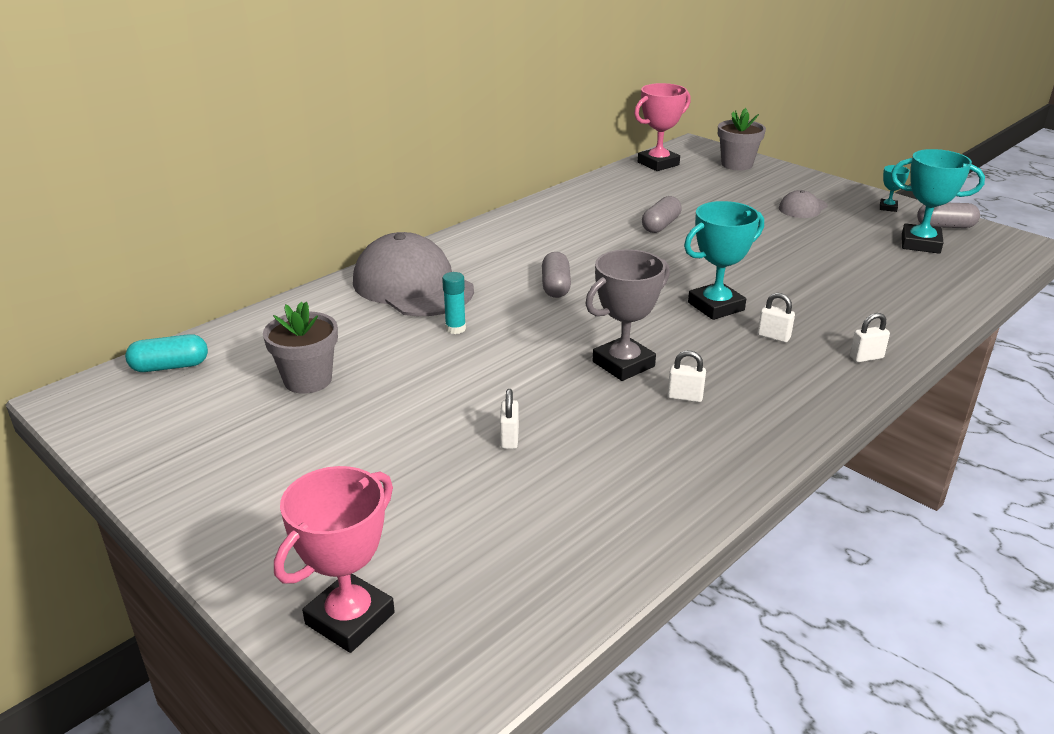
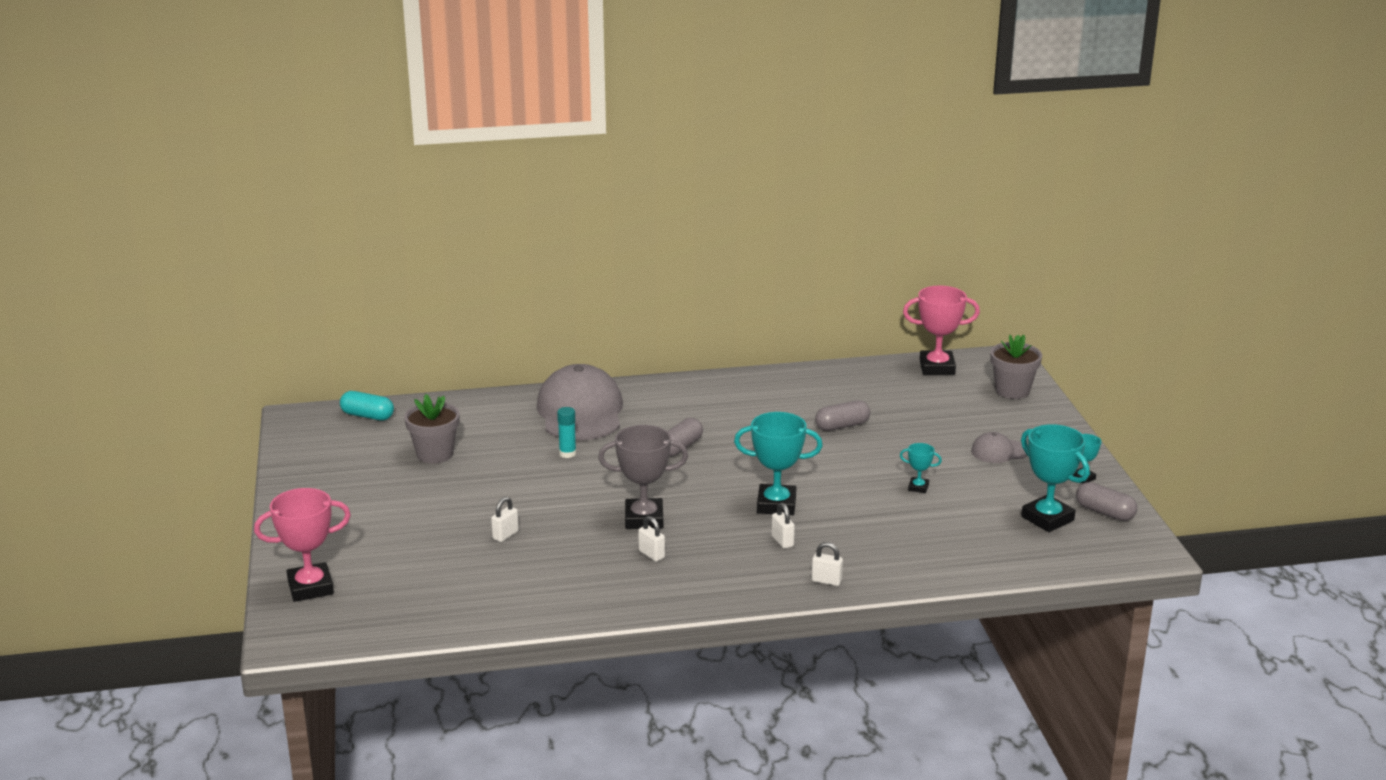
camera: 35 degrees right, 5 degrees down
(796, 253) = (918, 487): none -> turquoise trophy

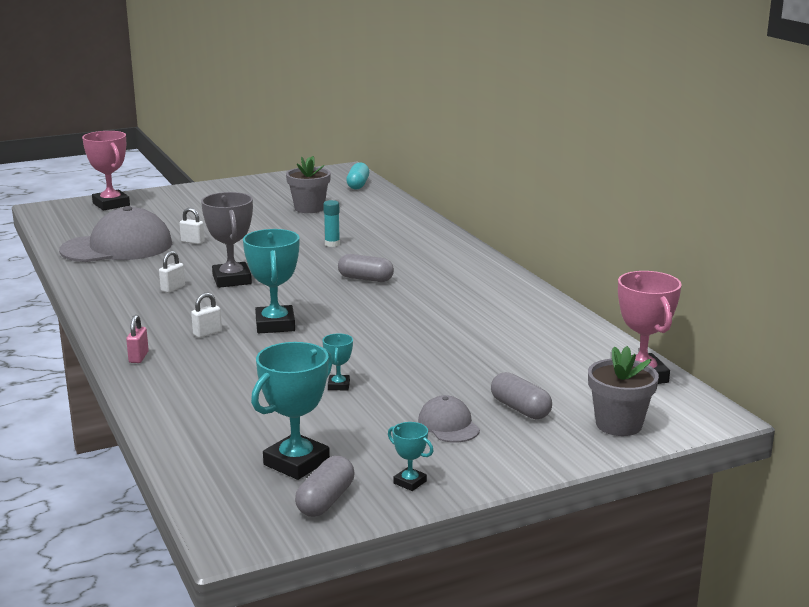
camera: 75 degrees right, 5 degrees down
(580, 412) = (409, 239): grey cap -> grey cap (117, 247)
(826, 581) = (138, 357): white padlock -> pink padlock
(842, 426) = (454, 339): grey capsule -> grey capsule (520, 409)

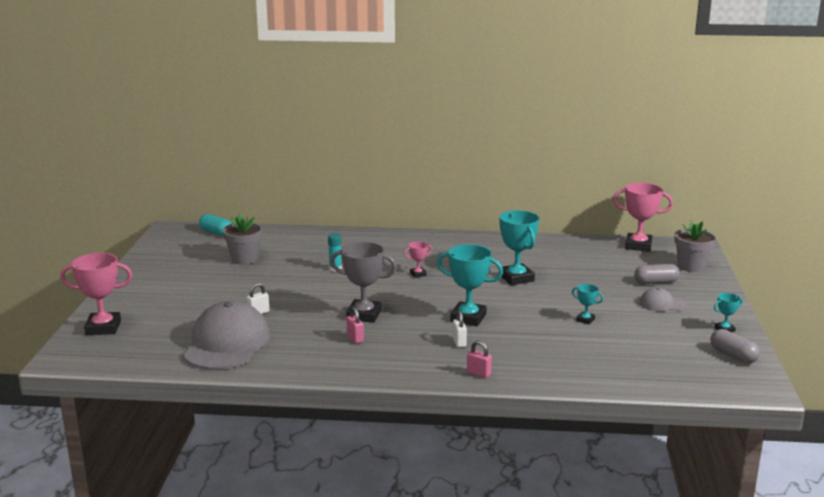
camera: 60 degrees left, 0 degrees up
(173, 288) = (355, 338): white padlock -> pink padlock
(296, 463) = (682, 354): turquoise trophy -> turquoise trophy (516, 278)
(365, 279) = (418, 274): grey capsule -> pink trophy

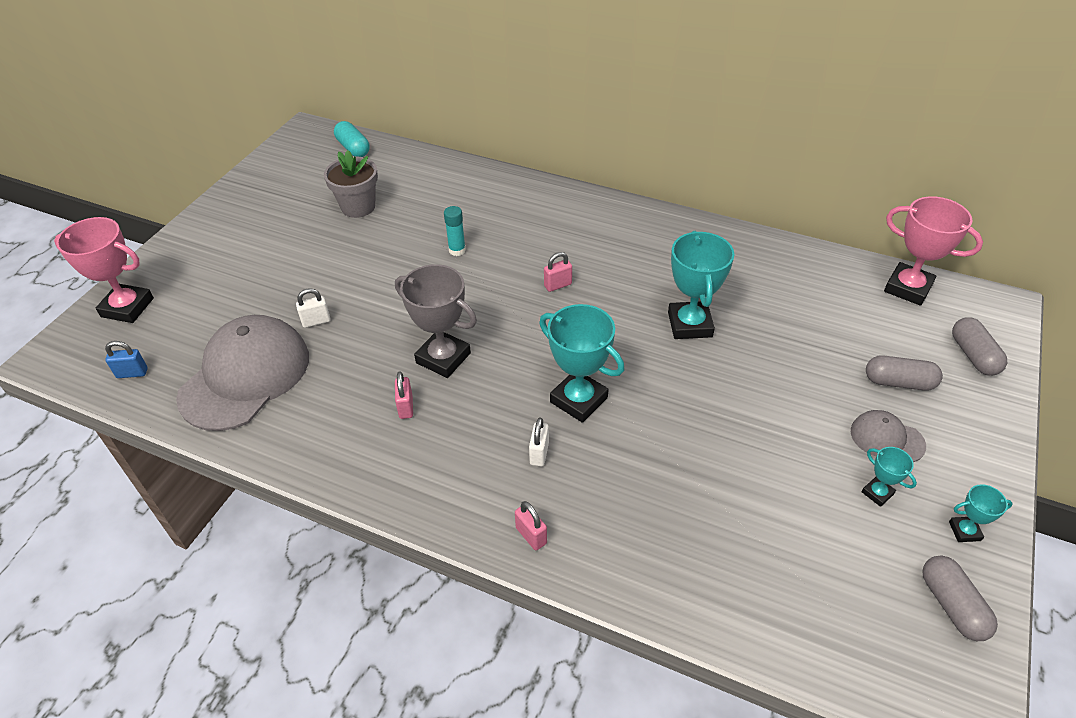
camera: 20 degrees right, 25 degrees up
(137, 355) = (132, 373): none -> blue padlock
(418, 274) = (558, 285): pink trophy -> pink padlock
(585, 320) = (747, 448): turquoise trophy -> turquoise trophy (877, 493)
(691, 266) = (973, 355): grey flower pot -> grey capsule

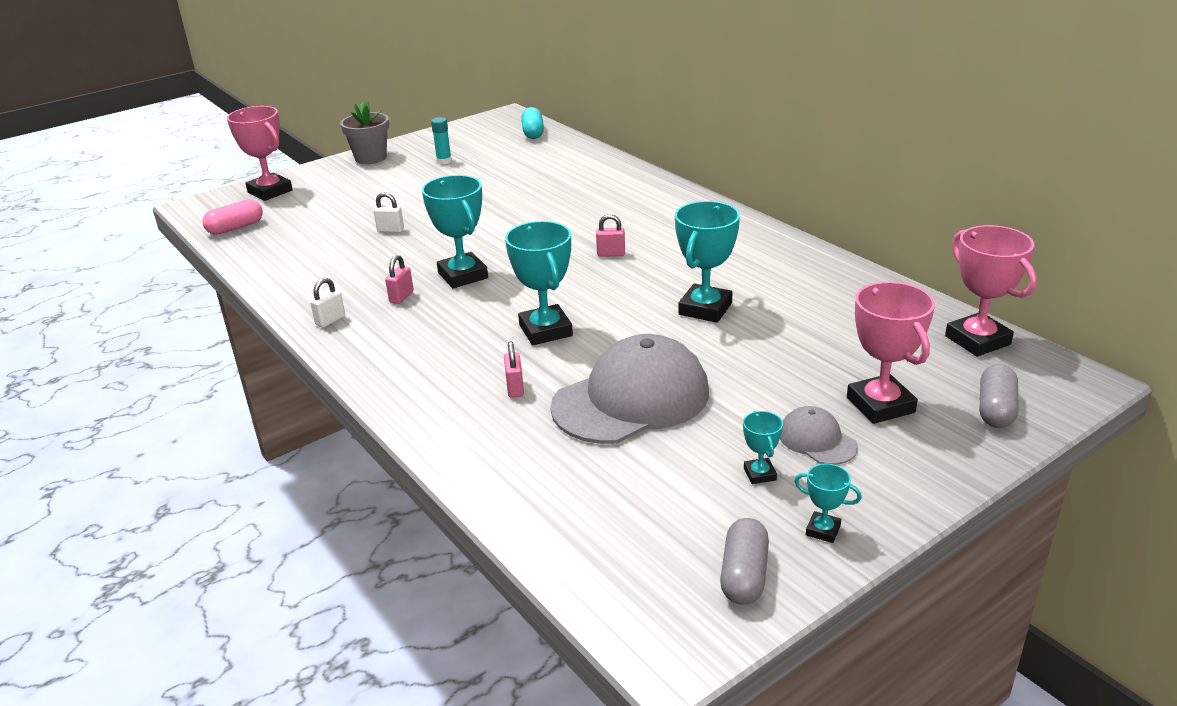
camera: 30 degrees right, 15 degrees down
(132, 373) = (235, 228): blue padlock -> pink capsule
(245, 376) = (307, 248): grey cap -> grey cap (631, 399)
(358, 207) = (497, 169): grey flower pot -> grey flower pot (371, 158)
(443, 358) = (463, 275): grey trophy -> turquoise trophy
(457, 250) = (548, 212): turquoise glue stick -> turquoise glue stick (444, 161)
(531, 535) = (412, 400): pink padlock -> pink padlock (515, 388)
(539, 453) = (474, 354): white padlock -> white padlock (330, 320)
(899, 382) = (880, 405): grey capsule -> pink trophy

